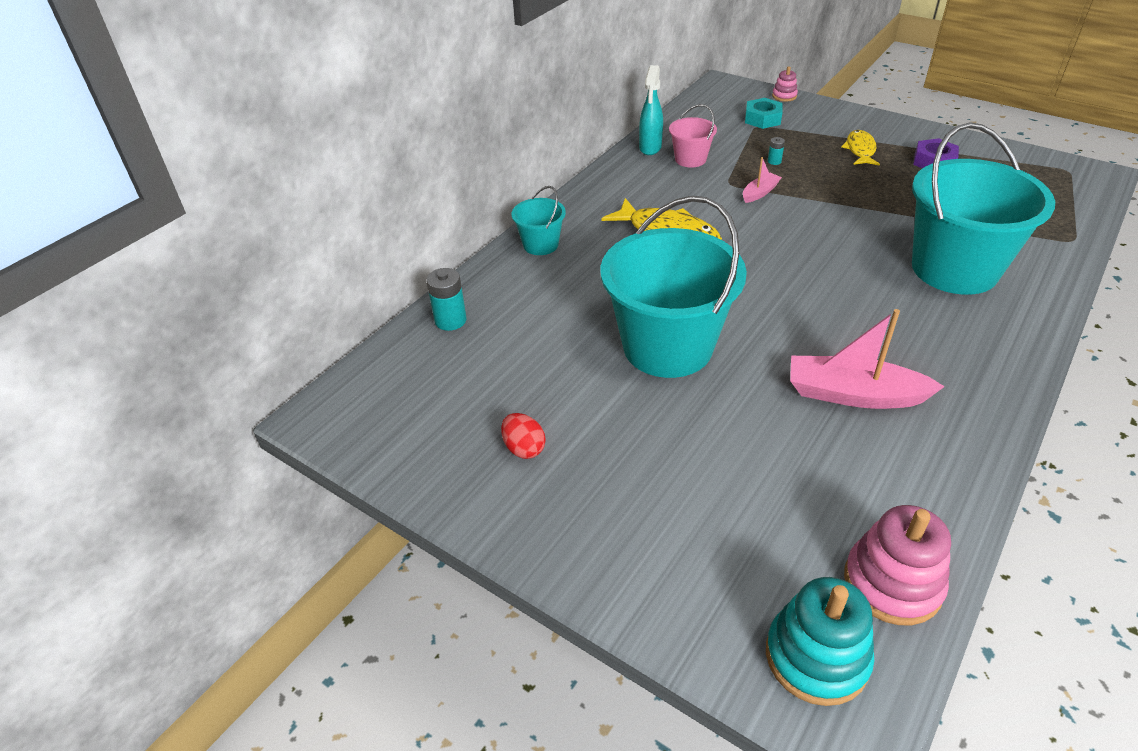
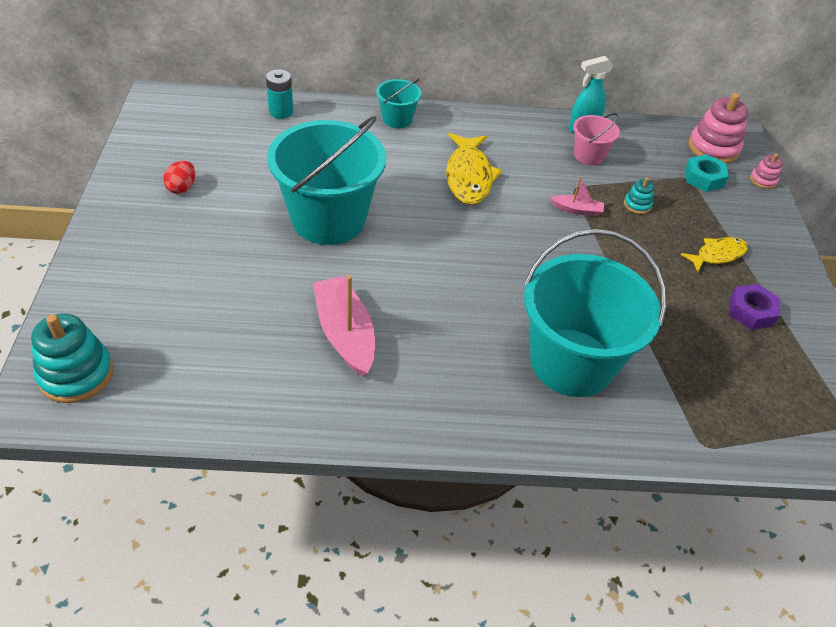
camera: 50 degrees right, 5 degrees up
(774, 161) = (637, 205): turquoise battery -> turquoise stacking toy
(892, 583) = (158, 399): pink stacking toy -> pink stacking toy (713, 148)

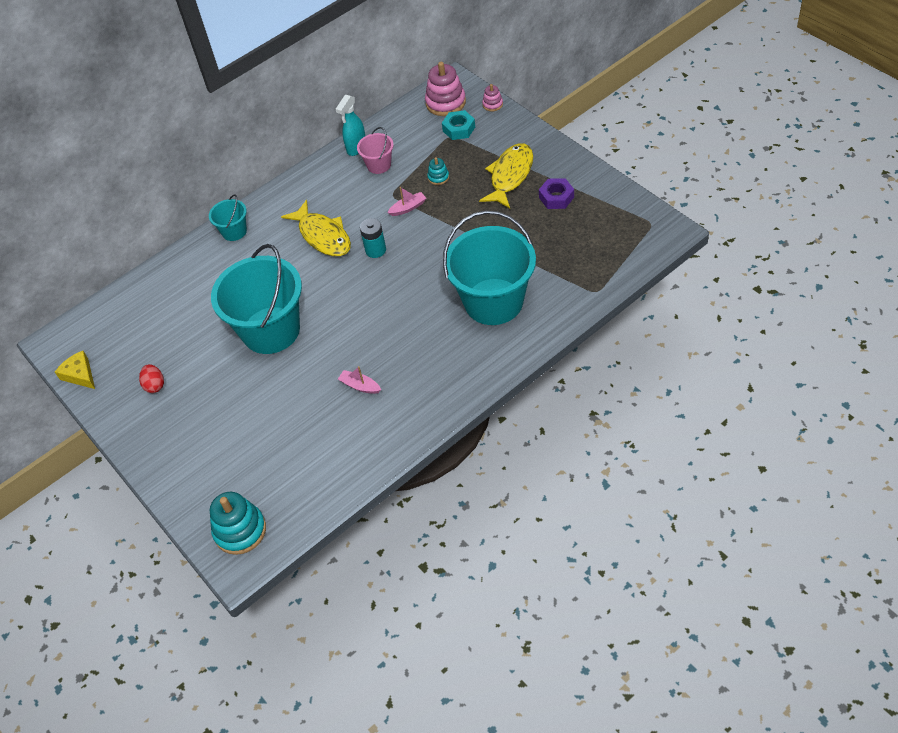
camera: 30 degrees left, 5 degrees up
(142, 135) = (80, 374): none -> yellow cheese
(281, 111) = (151, 285): turquoise battery -> turquoise battery (375, 250)
(345, 333) = (360, 386): pink boat -> pink boat, size x0.51
(717, 255) = (510, 176): yellow fish -> yellow fish, size x1.62

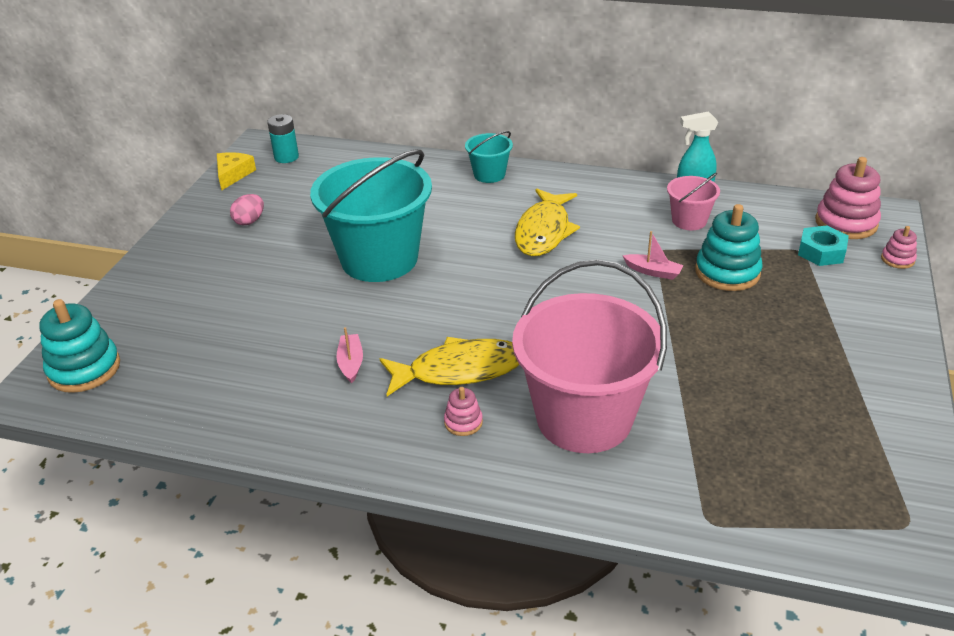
camera: 50 degrees right, 15 degrees down
(155, 385) = (249, 221): red egg -> pink egg
(375, 250) = (563, 278): turquoise battery -> turquoise battery (286, 157)
(438, 177) = (727, 272): turquoise stacking toy -> turquoise stacking toy, size x1.98
(453, 354) = (463, 422): none -> pink stacking toy
(493, 302) = (584, 418): turquoise bucket -> pink bucket
(510, 176) = (806, 330): yellow fish -> yellow fish (459, 370)
(556, 197) = (826, 392): purple nut -> none

